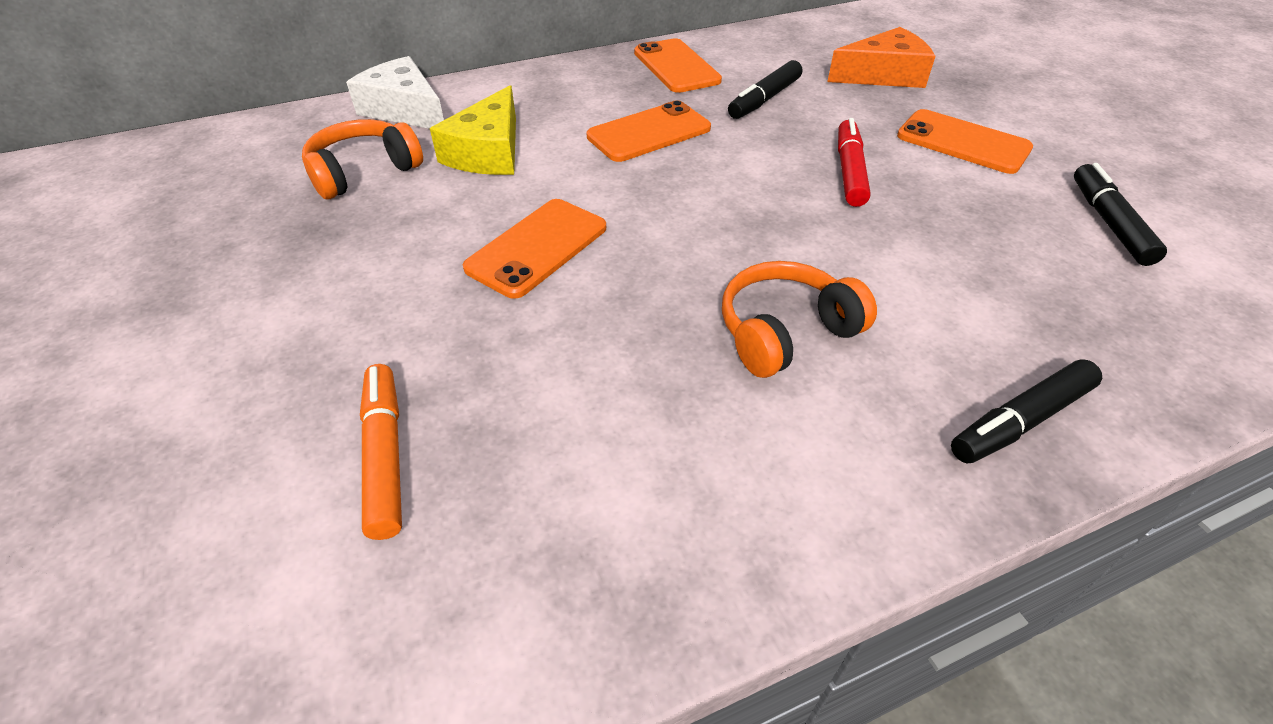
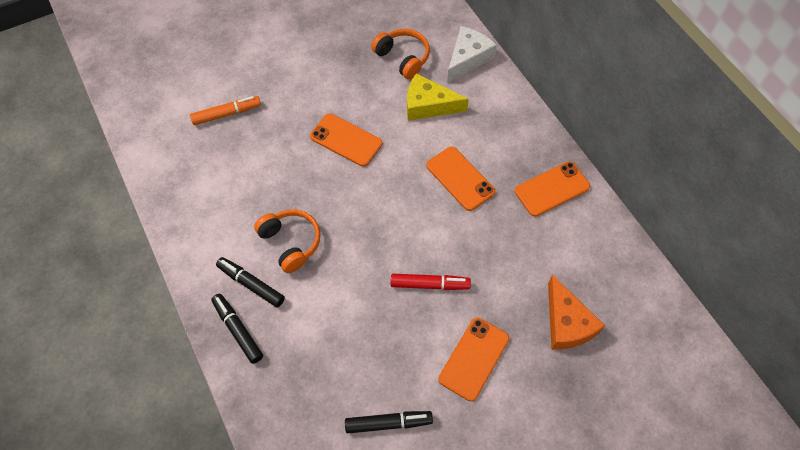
camera: 85 degrees right, 15 degrees up
(764, 99) = (513, 242): black marker -> black marker (251, 284)

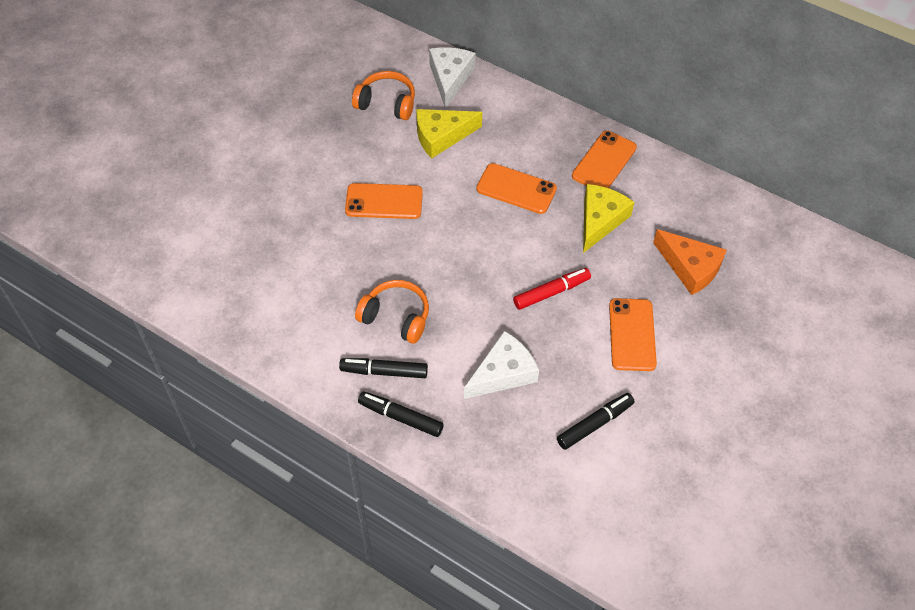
camera: 30 degrees left, 5 degrees down
(227, 114) = (243, 229): orange marker -> none
(343, 335) = (503, 373): none -> white cheese
(514, 240) = (600, 220): none -> yellow cheese

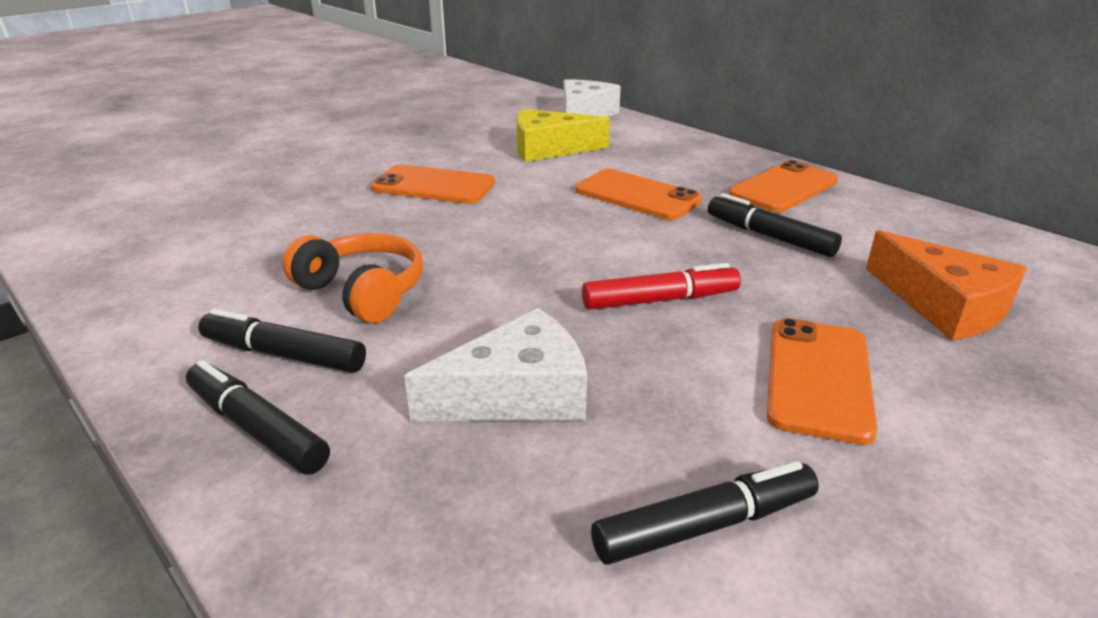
camera: 15 degrees right, 25 degrees down
(386, 103) = (492, 123): orange headphones -> none
(600, 220) = (769, 236): yellow cheese -> black marker

